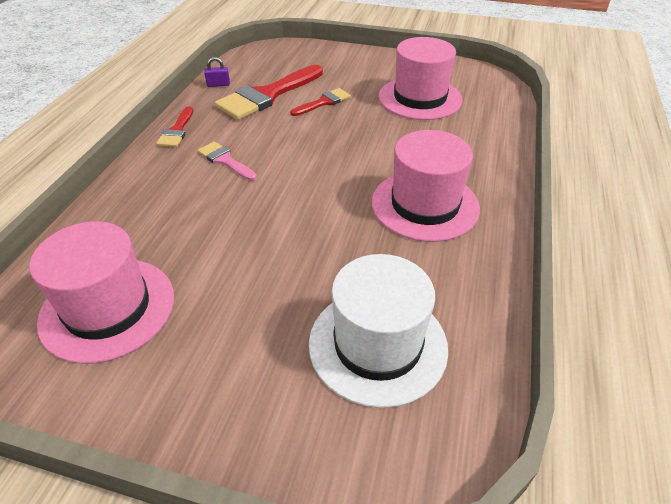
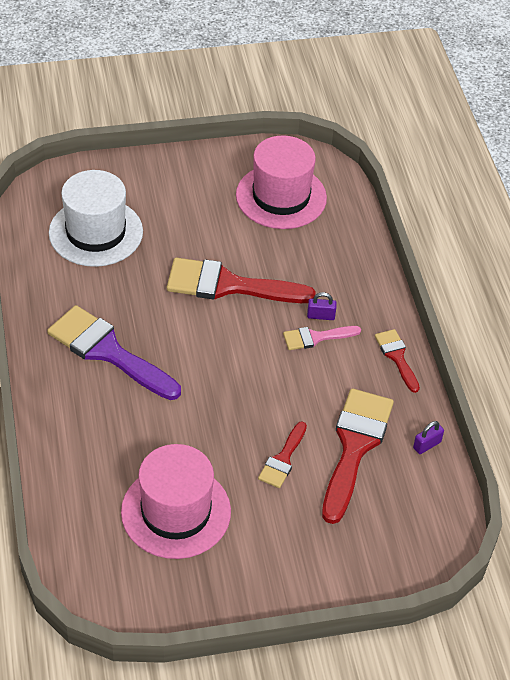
camera: 150 degrees right, 5 degrees up
(203, 174) = (321, 316): none -> purple padlock
(225, 160) = (316, 337): pink brush -> pink brush turned 150 degrees clockwise
(263, 226) = (228, 285): none -> red brush
(425, 205) = (108, 351): pink hat -> purple brush

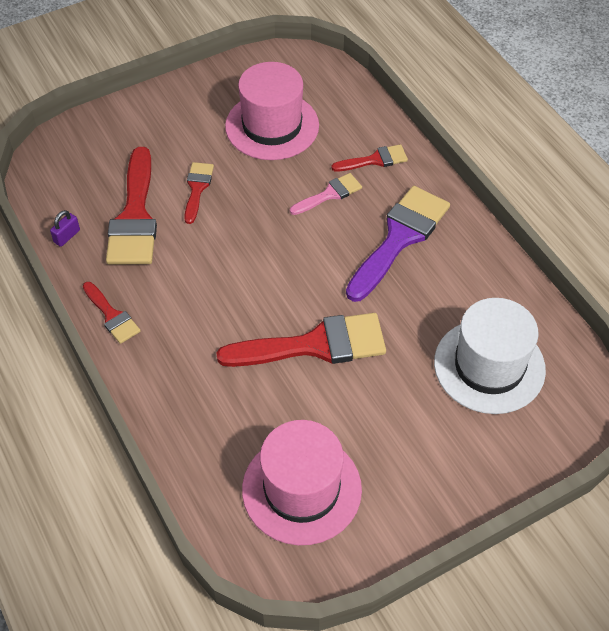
camera: 165 degrees right, 5 degrees up
(86, 437) = (375, 160): none -> red brush
(108, 351) = (399, 238): purple brush -> purple brush turned 75 degrees counterclockwise
(316, 337) = (201, 312): pink brush -> pink brush (329, 194)
(321, 316) = (204, 339): purple padlock -> none

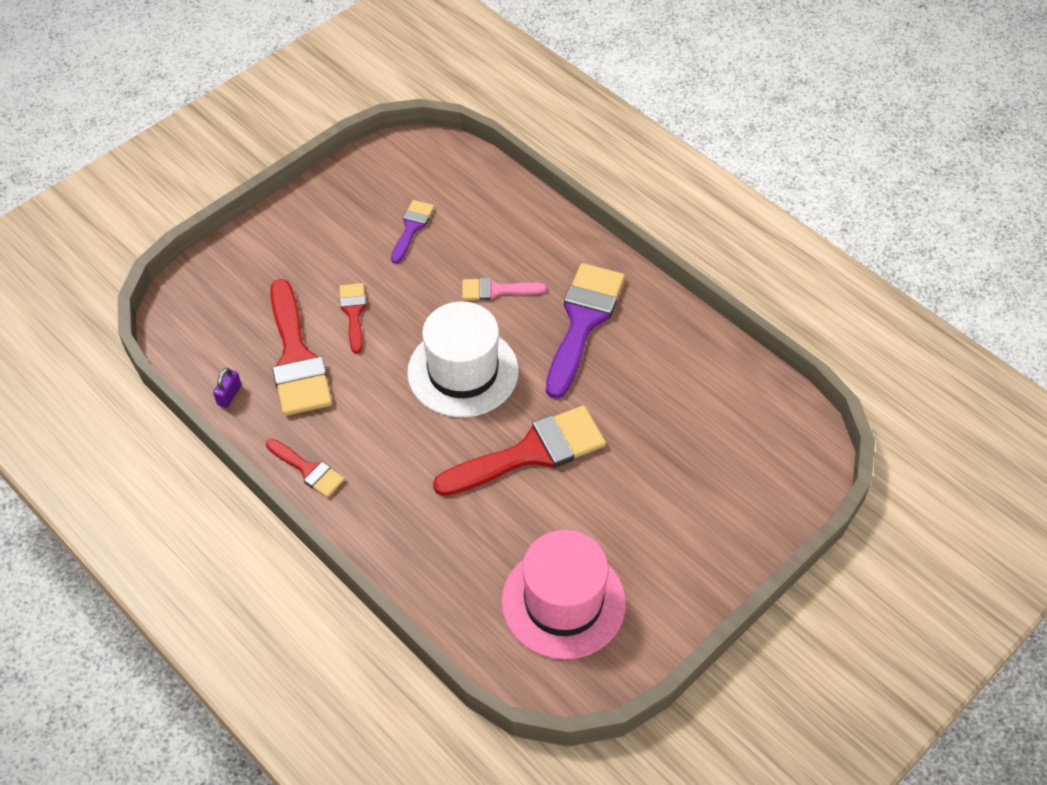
camera: 15 degrees left, 0 degrees up
(272, 126) = (411, 228): pink hat -> purple brush
(329, 194) = (496, 290): pink brush -> pink brush turned 135 degrees counterclockwise
(375, 160) = (532, 243): red brush -> none
(489, 366) = (711, 434): white hat -> white hat (463, 371)

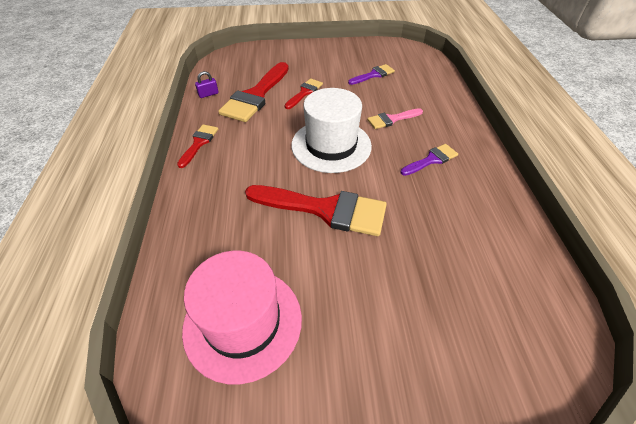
camera: 40 degrees right, 5 degrees down
(308, 470) = (199, 143): red brush -> red brush turned 150 degrees counterclockwise
(496, 290) = (392, 119): pink brush -> pink brush turned 60 degrees counterclockwise
(583, 322) = (431, 160): purple brush -> purple brush, size x0.52

